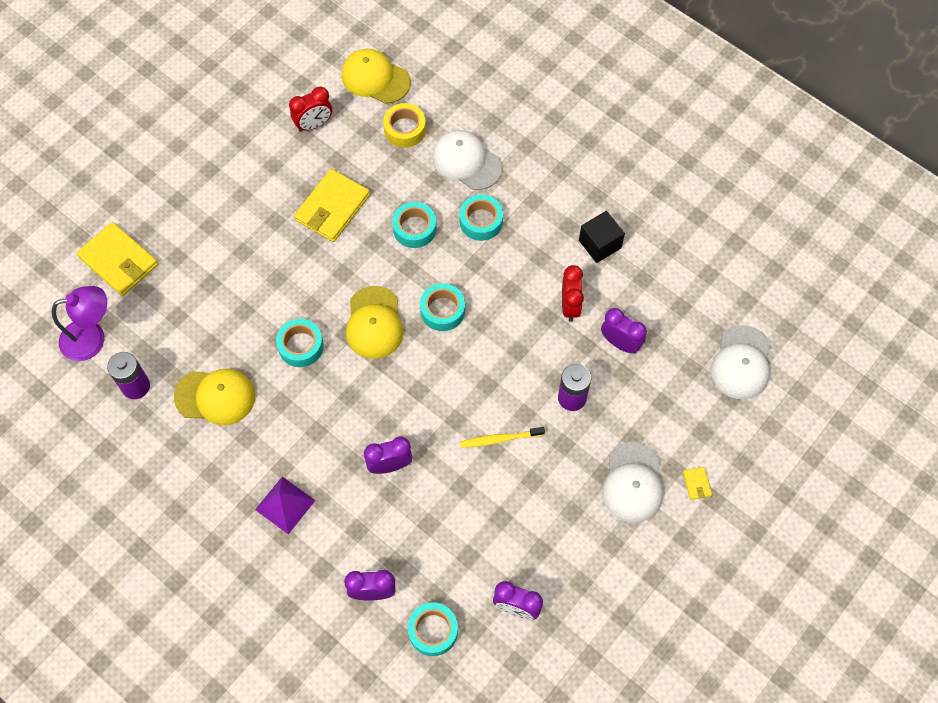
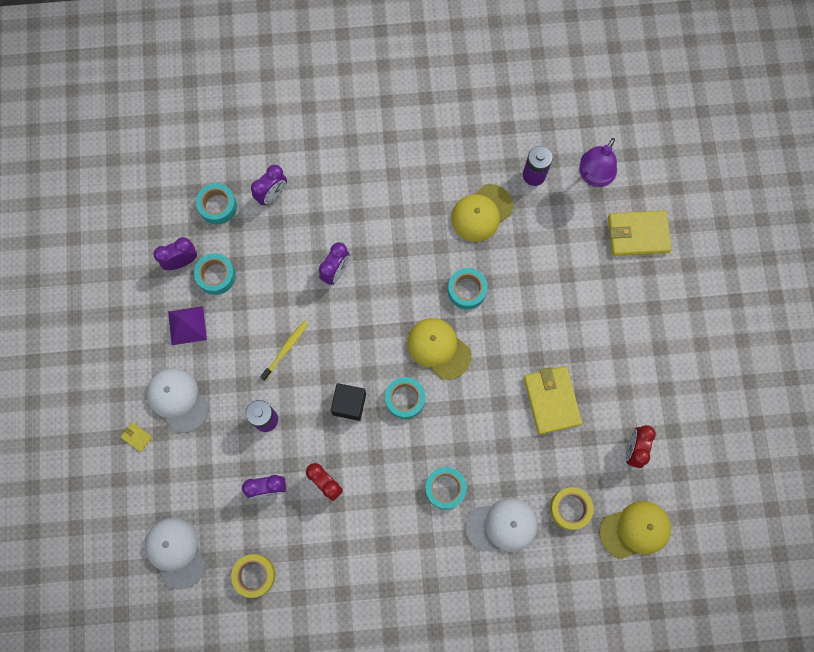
camera: 135 degrees right, 10 degrees up
(285, 505) = (372, 193): purple pyramid -> purple pyramid (187, 325)
(414, 228) = (483, 439): turquoise tape -> turquoise tape (216, 276)
(600, 244) = (349, 551): black cube -> black cube (349, 404)
(691, 291) = (254, 575): none -> yellow tape

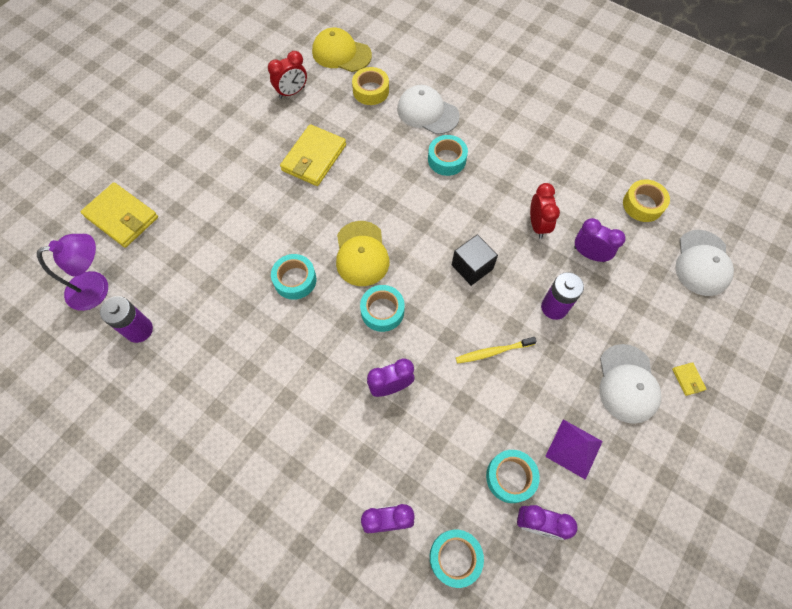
camera: 140 degrees left, 10 degrees down
(405, 399) = (423, 238): turquoise tape -> turquoise tape (382, 311)
(481, 213) = (216, 333): yellow cap -> none

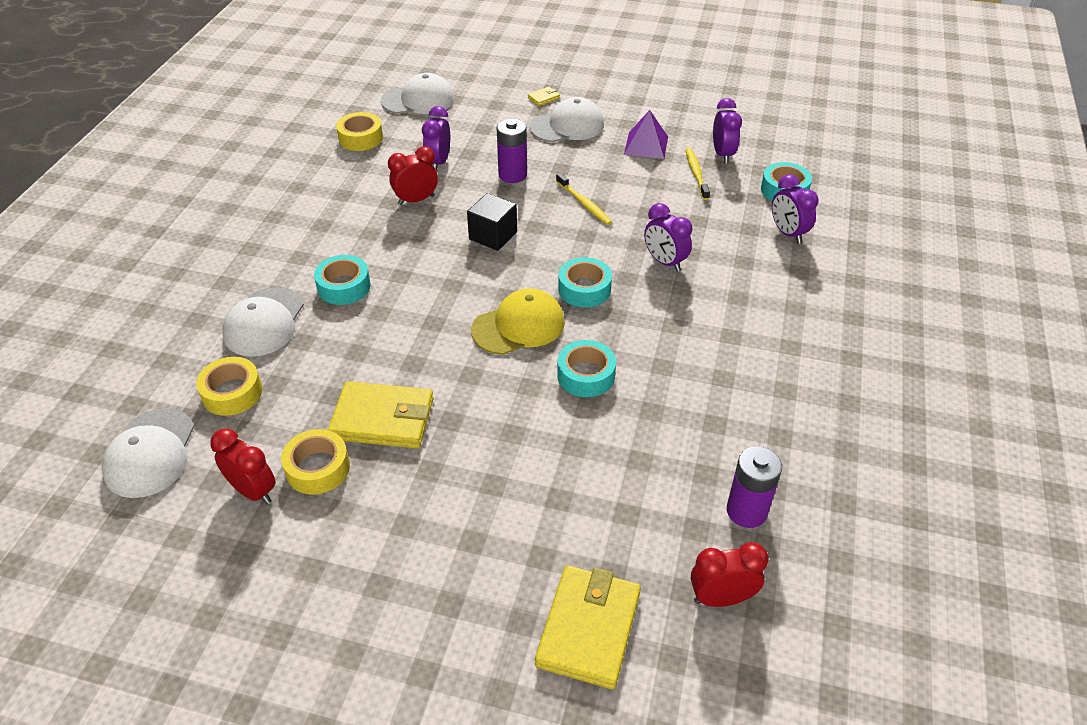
camera: 110 degrees left, 20 degrees down
(97, 288) = (721, 598): purple lamp -> red clock
(292, 121) = (318, 468): none -> yellow tape
(341, 53) = (150, 453): yellow cap -> white cap
(510, 477) = (696, 173): turquoise tape -> yellow toothbrush

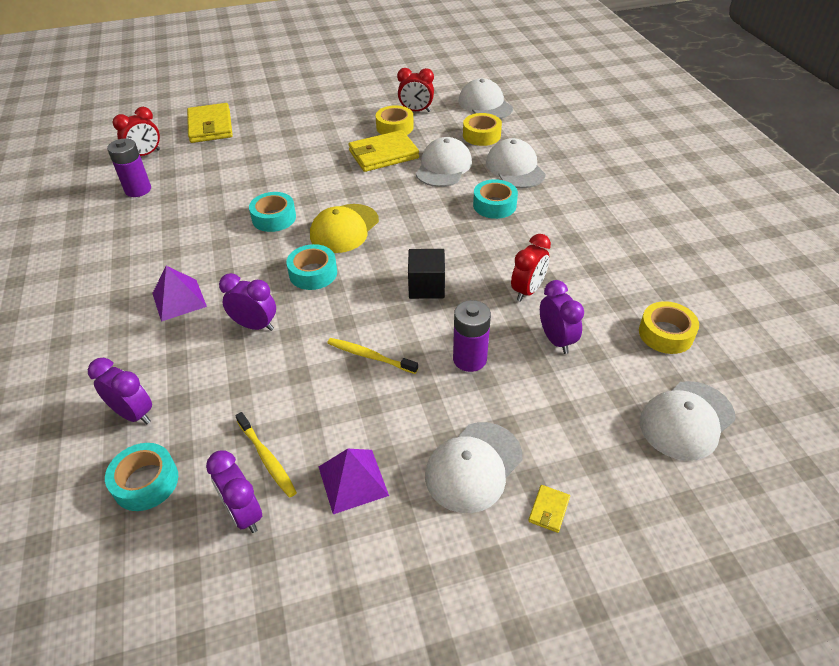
camera: 150 degrees right, 0 degrees up
(335, 362) = (443, 167): none -> white cap
(728, 315) = (179, 300): none -> purple pyramid

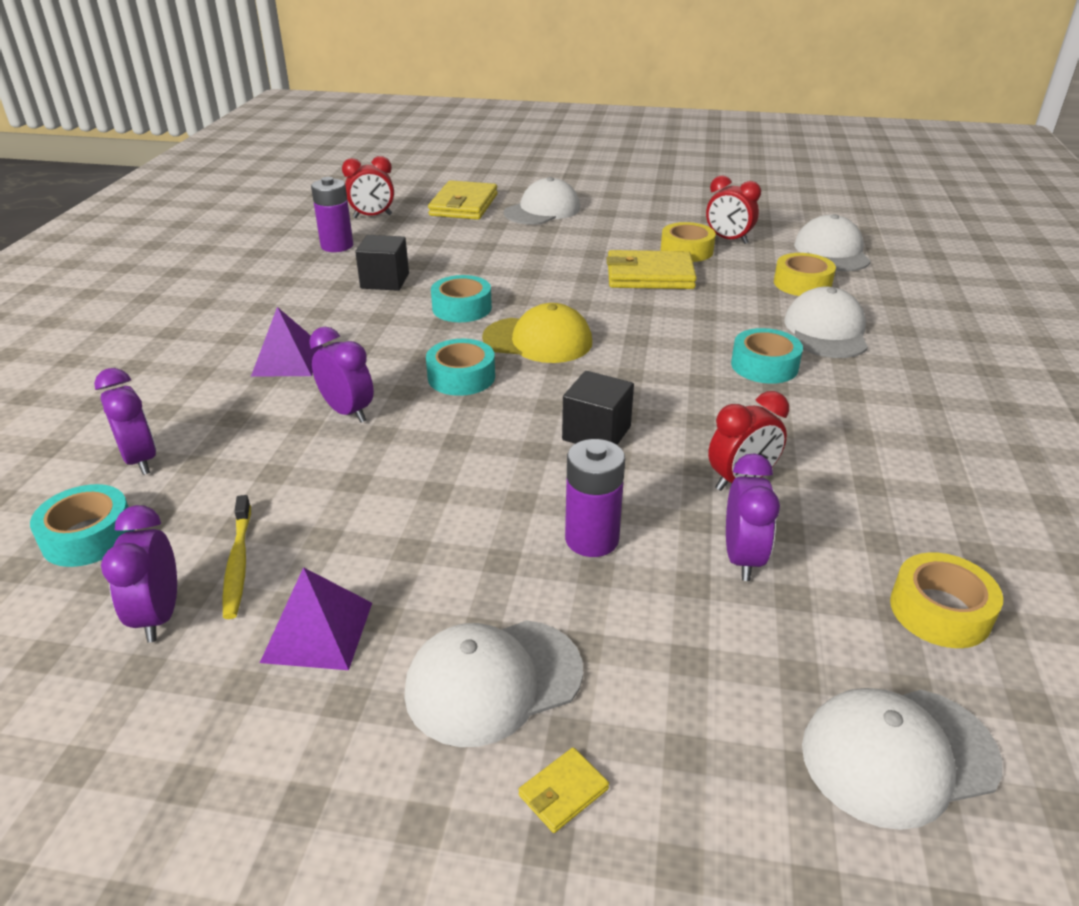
camera: 25 degrees right, 10 degrees down
(200, 211) = (385, 281): none -> black cube
(344, 229) = (538, 340): yellow cap -> yellow cap turned 135 degrees counterclockwise
(369, 356) = (458, 490): yellow toothbrush -> none
(443, 167) = (722, 306): white cap -> white cap (542, 210)

